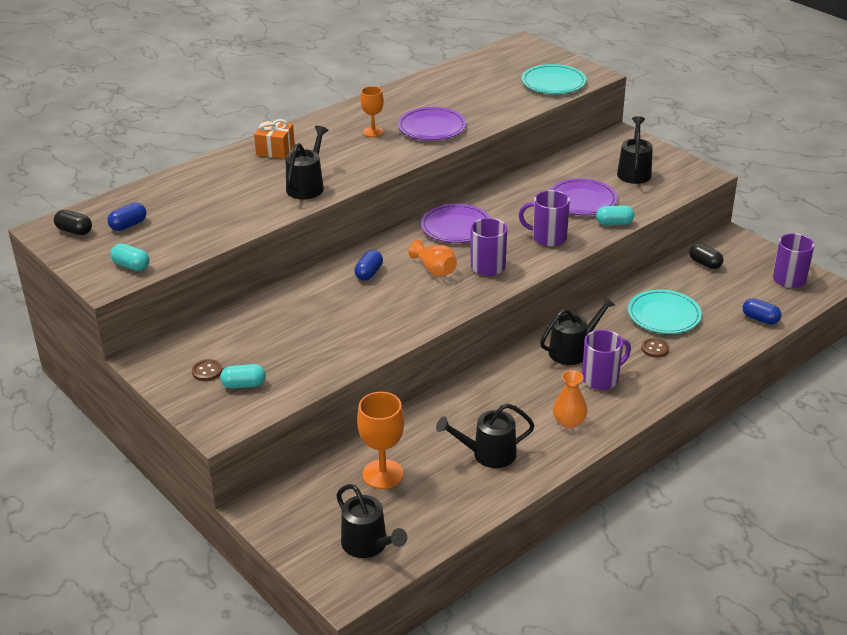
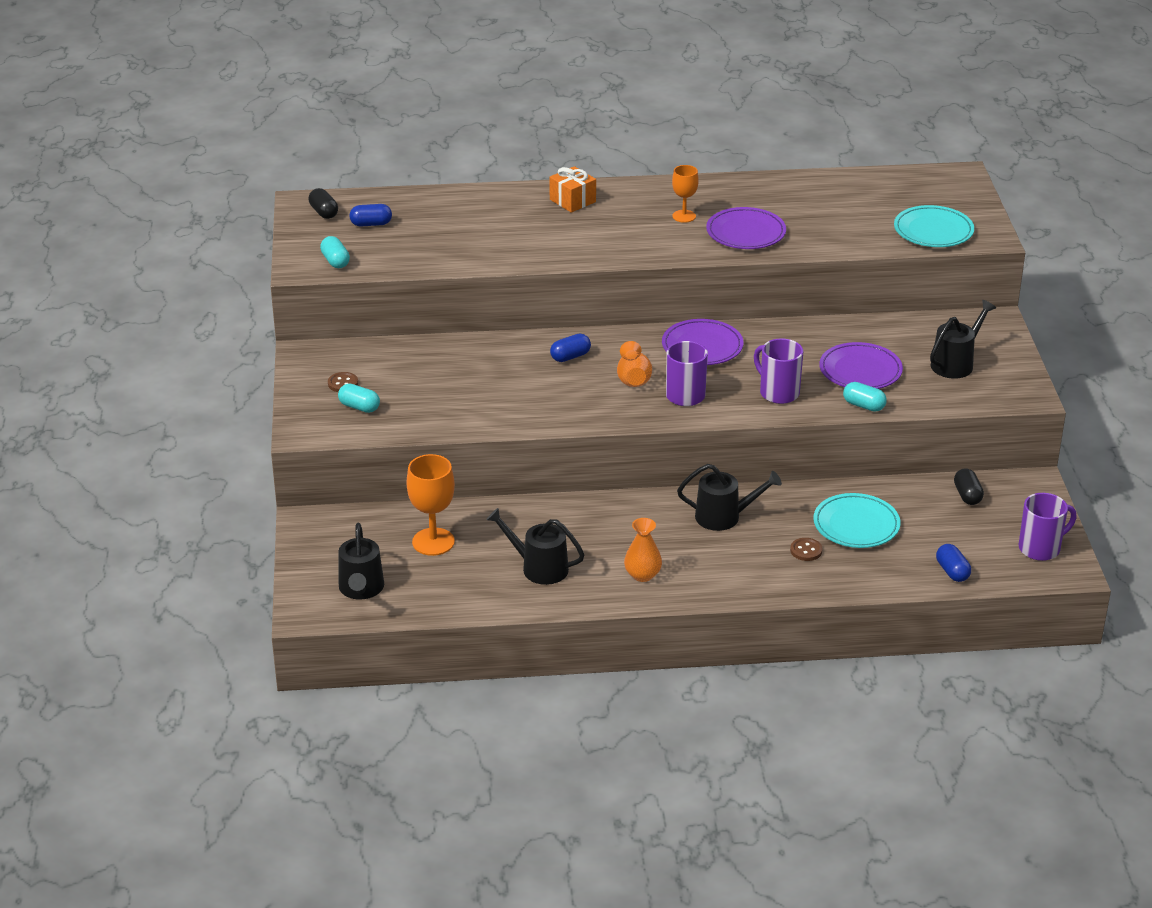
camera: 35 degrees right, 0 degrees up
(307, 186) = (559, 247): black watering can -> none
(601, 379) = (719, 553): purple mug -> none

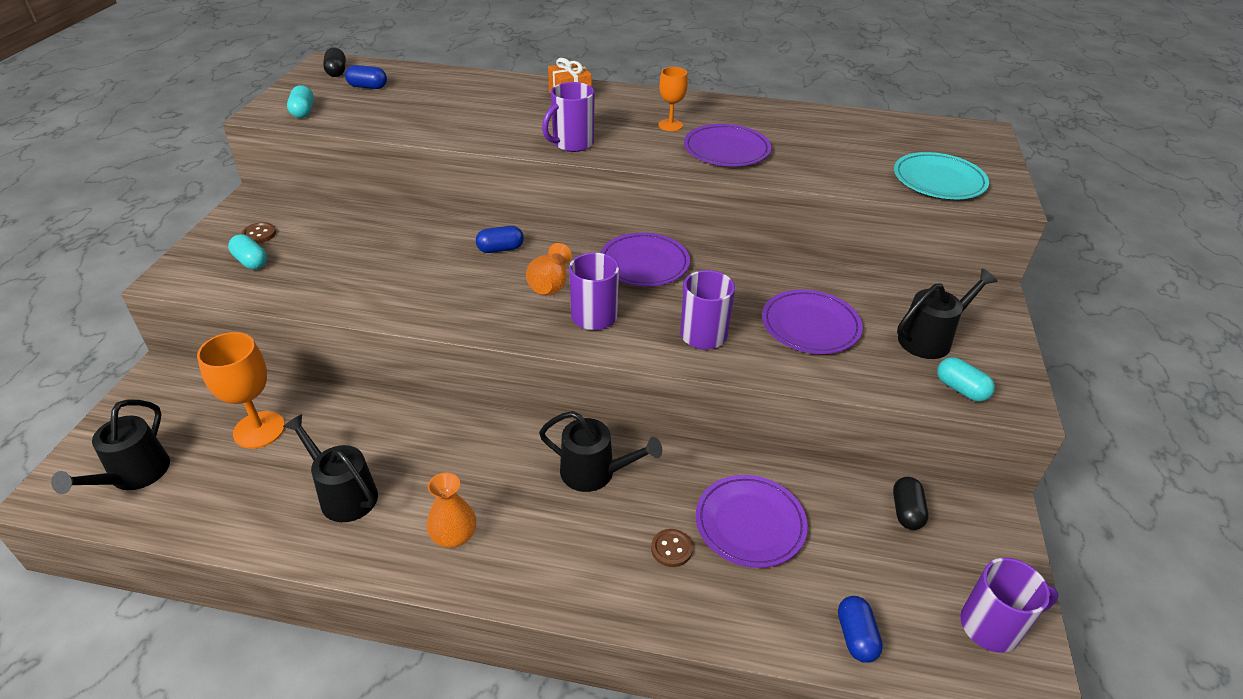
camera: 15 degrees right, 5 degrees up
(608, 250) = (572, 144): none -> purple mug
(856, 525) = (750, 524): turquoise plate -> purple plate
(863, 405) = (798, 372): turquoise capsule -> turquoise capsule (961, 389)

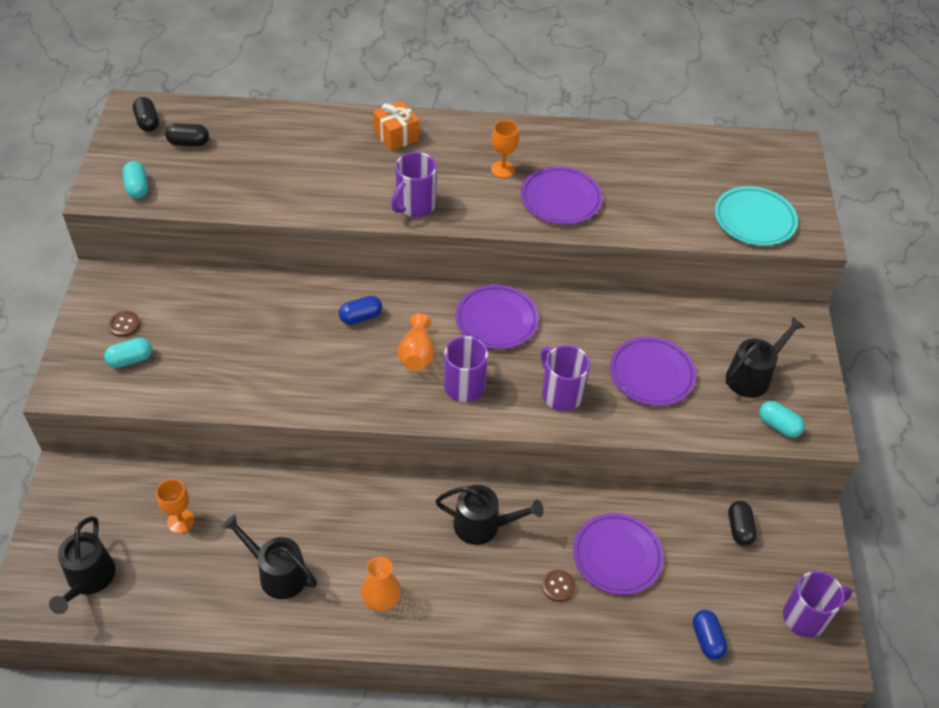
camera: 10 degrees left, 10 degrees up
(251, 262) = (130, 359): turquoise capsule -> turquoise capsule turned 60 degrees counterclockwise
(259, 430) = (180, 521): orange goblet -> orange goblet, size x0.62
(368, 87) = (189, 143): blue capsule -> black capsule

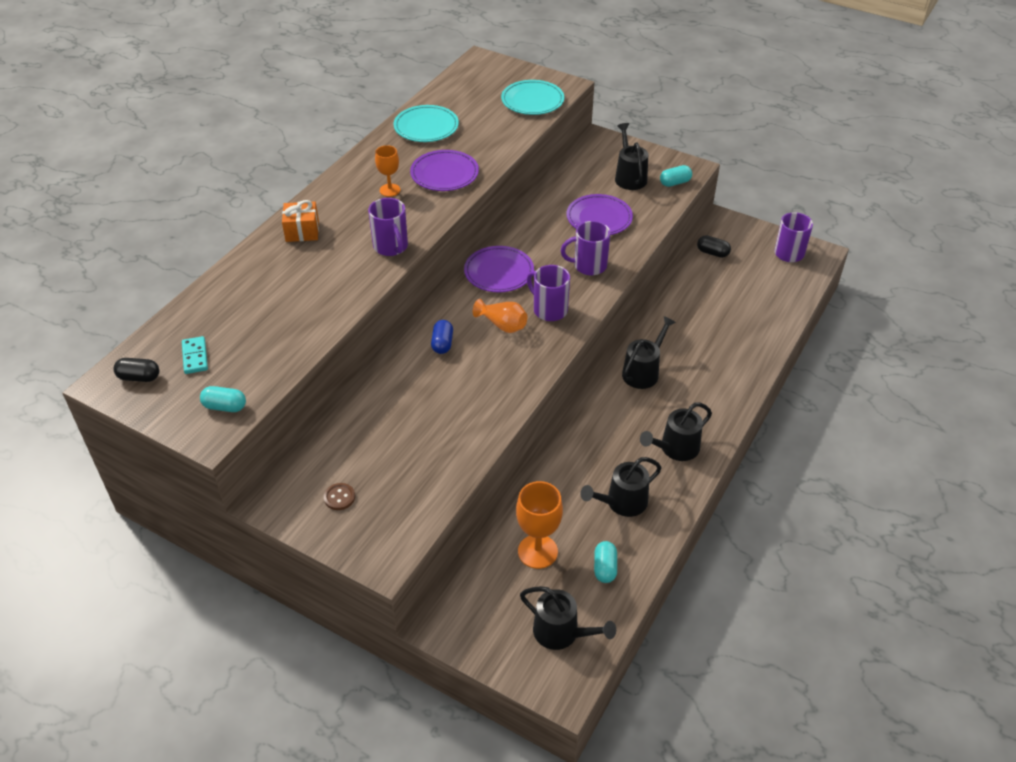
camera: 60 degrees left, 5 degrees down
(130, 359) = (384, 503): turquoise capsule -> turquoise capsule (605, 568)
(180, 521) = (537, 551): orange goblet -> orange goblet, size x1.63
(189, 143) = (195, 357): black capsule -> turquoise domino
(381, 599) = (675, 448): orange vase -> black watering can
(558, 586) = (712, 352): brown button -> none
(617, 556) = (703, 315): purple plate -> none
(630, 154) = (426, 127): none -> turquoise plate
(707, 639) = (784, 300): blue capsule -> none

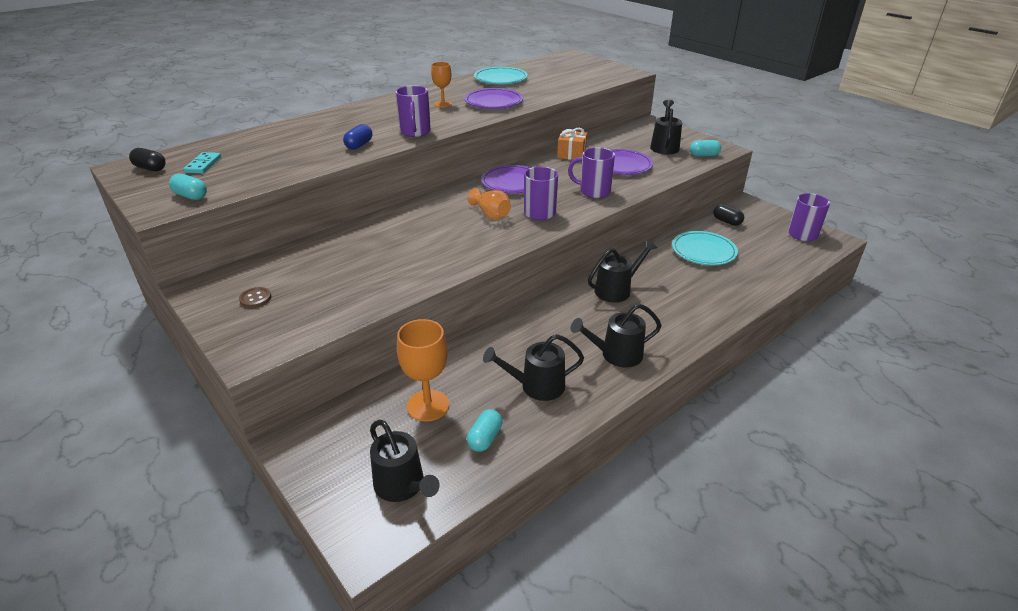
camera: 20 degrees right, 10 degrees down
(302, 231) = (356, 115): orange gift -> orange gift (571, 154)
(442, 344) = (430, 216): blue capsule -> blue capsule (359, 145)
(532, 101) = (596, 77): turquoise plate -> turquoise plate (703, 251)

